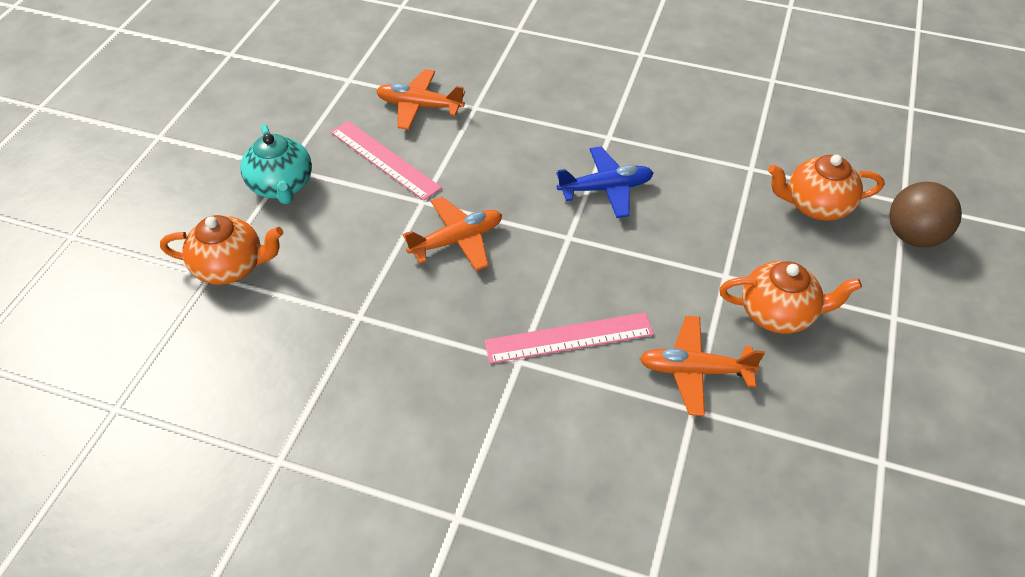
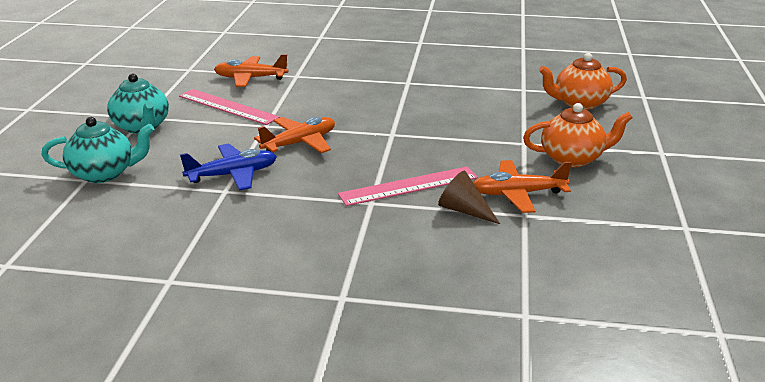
camera: 10 degrees left, 20 degrees down
(231, 267) = (104, 173): orange teapot -> turquoise teapot
(605, 189) = (413, 107): blue plane -> blue plane (232, 175)
(624, 391) = (464, 210): none -> brown cone
(913, 236) = (658, 112): brown ball -> none

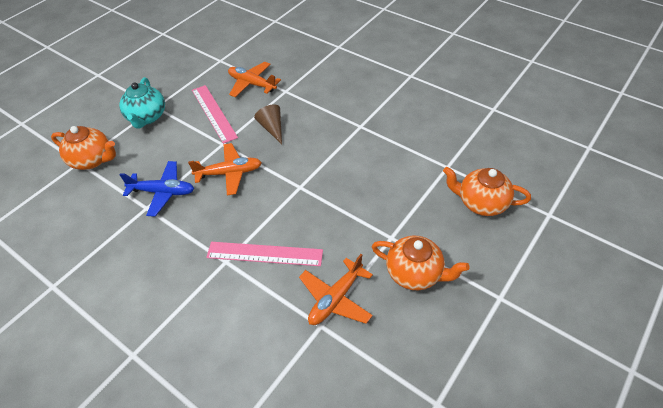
camera: 30 degrees right, 20 degrees up
(104, 173) = (92, 160): turquoise teapot -> orange teapot
(464, 210) = (281, 300): brown cone -> brown cone (272, 128)
(518, 194) = (336, 298): orange plane -> orange plane turned 75 degrees counterclockwise

